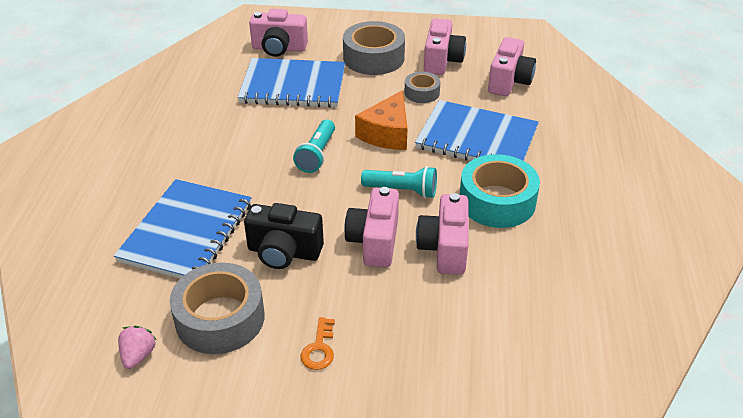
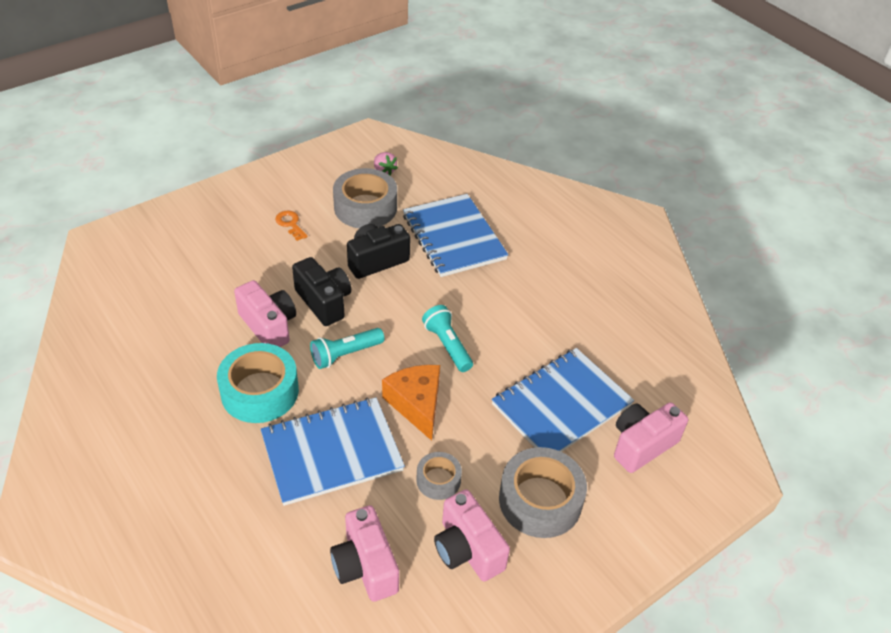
camera: 135 degrees right, 5 degrees up
(374, 242) = (324, 302): pink camera -> black camera

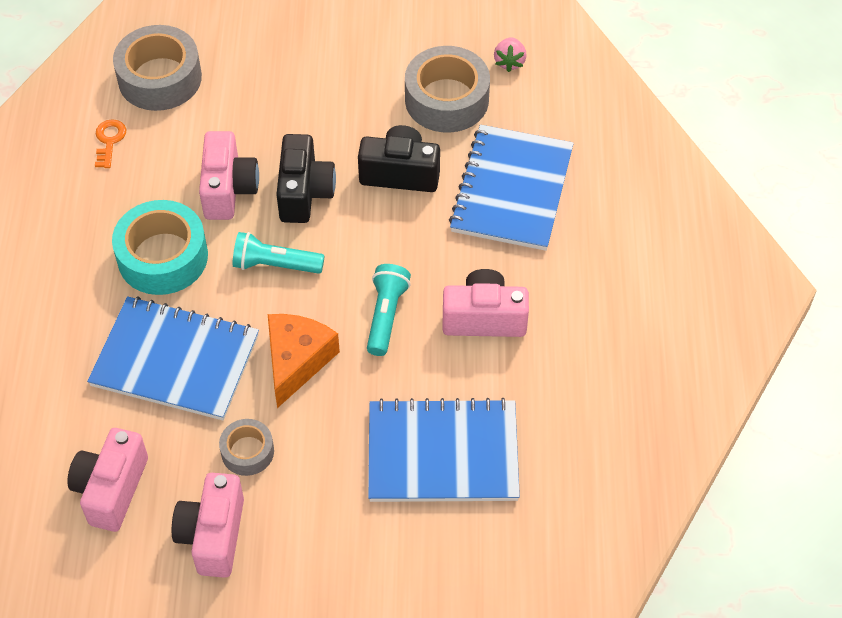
camera: 40 degrees right, 10 degrees up
(290, 224) = (348, 78): orange key -> orange key (109, 141)
(540, 500) = (325, 535): grey tape -> grey tape (160, 78)
(642, 445) = (485, 550): pink camera -> pink camera (484, 318)

